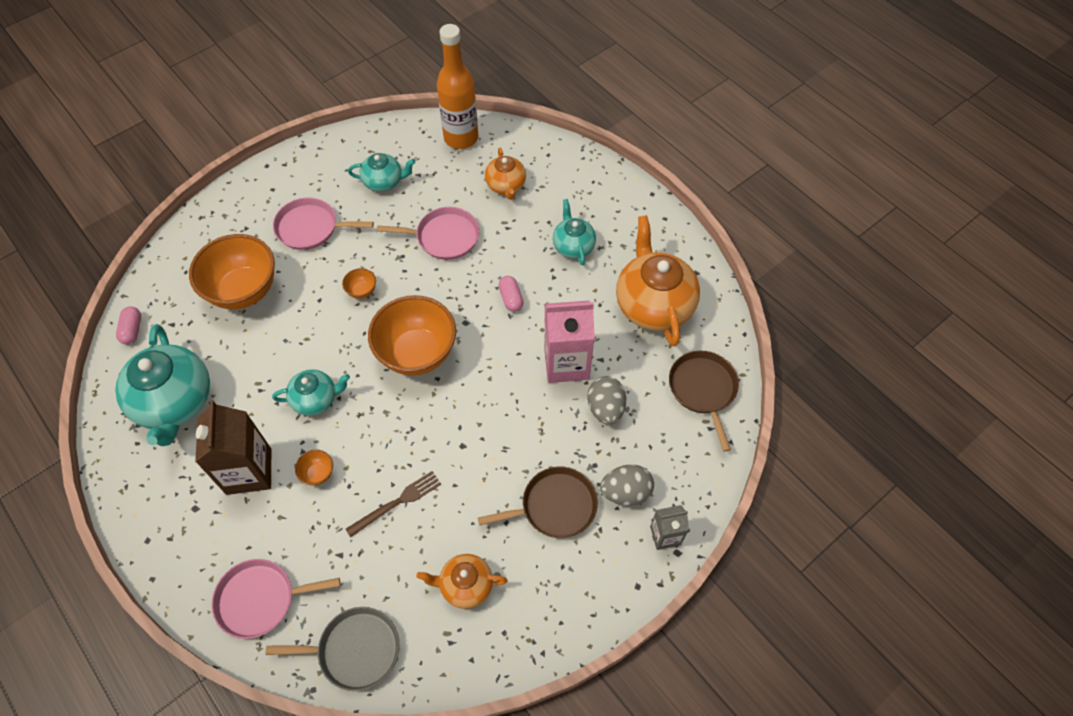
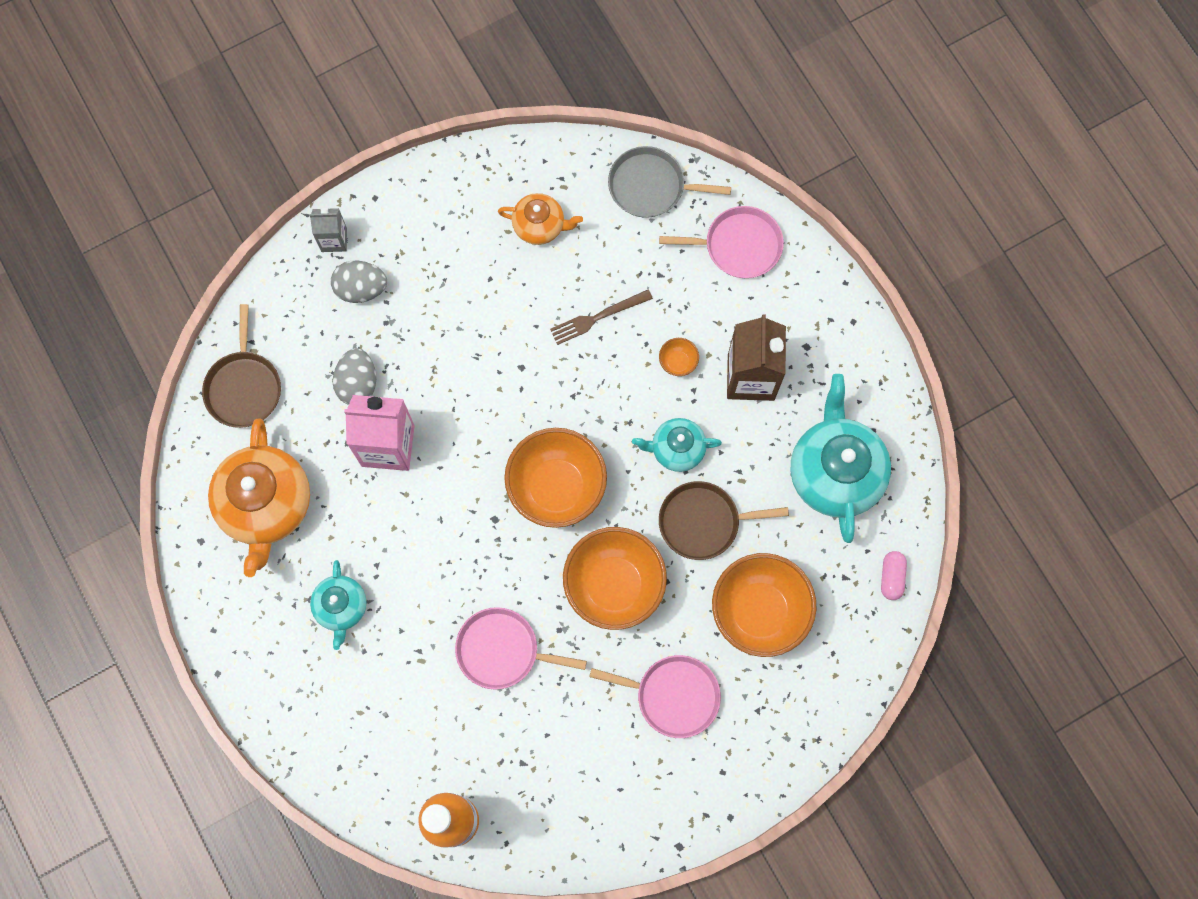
camera: 170 degrees left, 15 degrees up
(362, 291) = (614, 585): orange bowl -> orange bowl, size x2.44
(384, 181) = (571, 758): turquoise teapot -> none
(506, 185) = (407, 722): orange teapot -> none
(511, 298) = (434, 543): pink capsule -> none
(554, 506) = (437, 287): brown pan -> brown pan (703, 522)

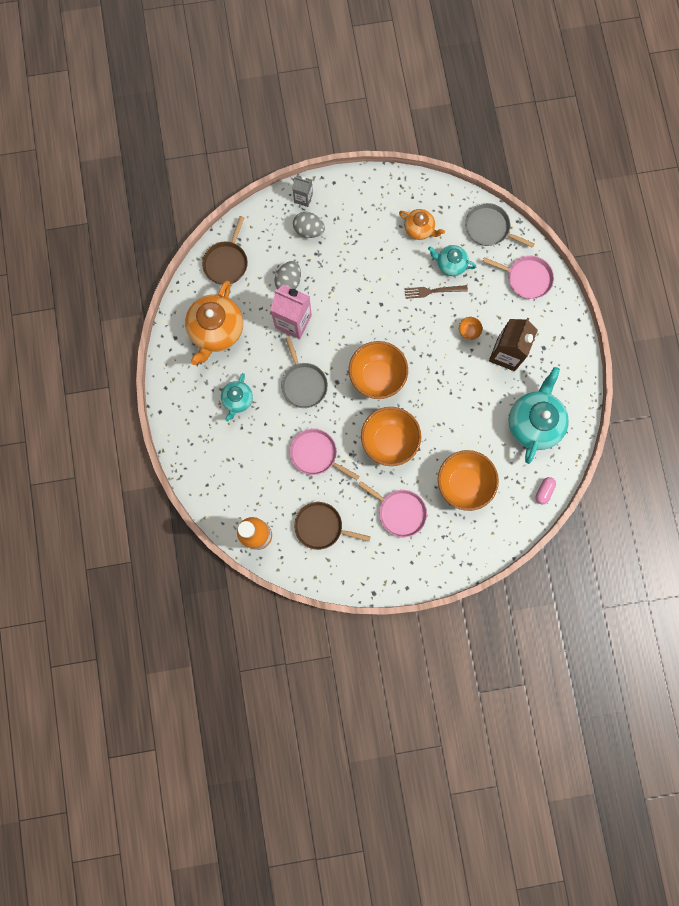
camera: 20 degrees right, 5 degrees up
(441, 541) = (303, 384): none -> grey pan
(676, 449) = (450, 379): turquoise teapot -> turquoise teapot (450, 264)
(703, 522) = (450, 424): brown pan -> brown pan (321, 526)

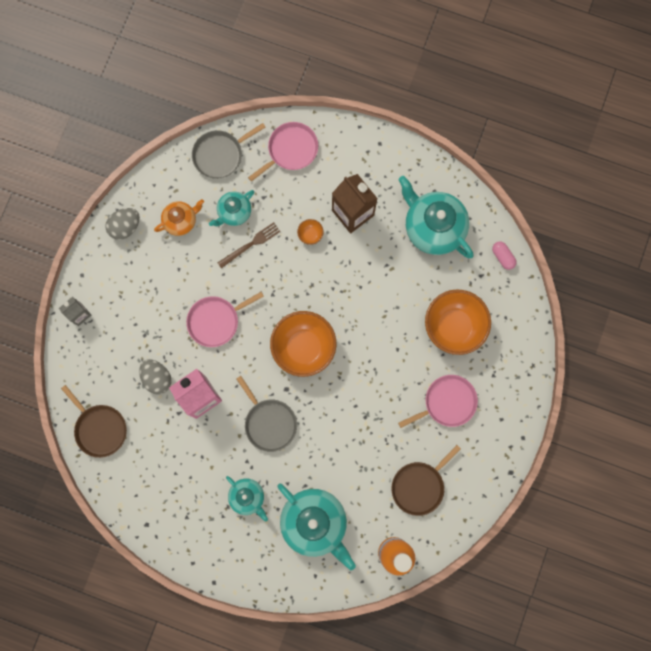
camera: 60 degrees left, 0 degrees up
(216, 330) = (164, 478): orange teapot -> none
(247, 462) = (315, 523): none -> turquoise teapot
(303, 384) = (269, 422): grey pan -> grey pan turned 45 degrees clockwise
(309, 230) = (116, 328): grey egg -> grey egg (125, 227)
(316, 454) = (346, 450): pink pan -> pink pan (216, 321)
(389, 441) = (373, 372): orange bowl -> none
(433, 291) = (251, 244): brown fork -> brown fork turned 150 degrees counterclockwise

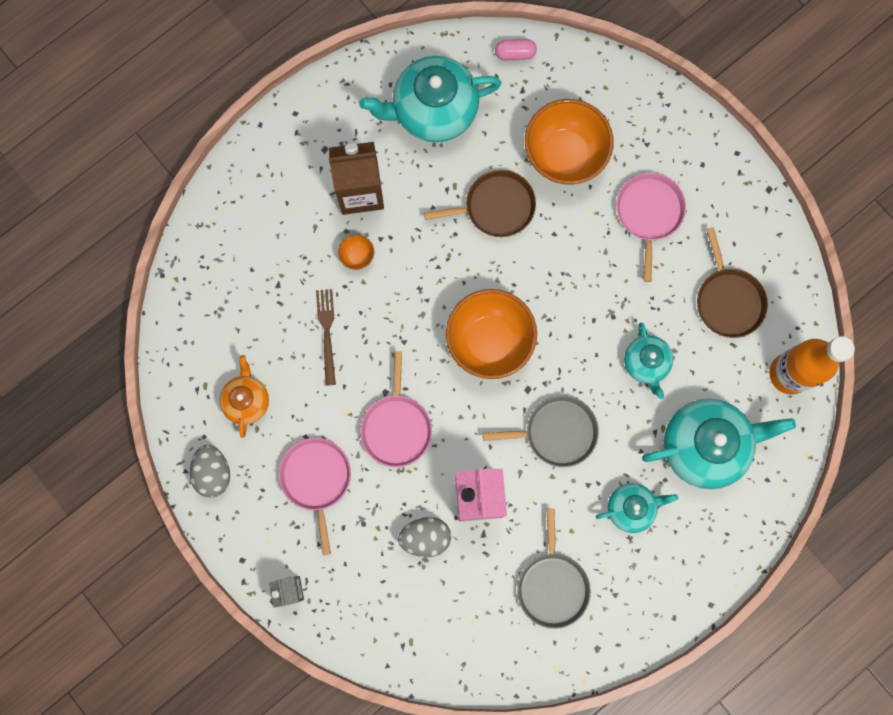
camera: 60 degrees left, 0 degrees up
(99, 428) = (447, 642): brown pan -> brown pan (495, 206)
(220, 154) = (193, 307): grey pan -> grey pan (552, 585)
(234, 212) = (275, 330): turquoise teapot -> turquoise teapot (646, 363)
(290, 150) = (239, 220): pink pan -> pink pan (316, 479)

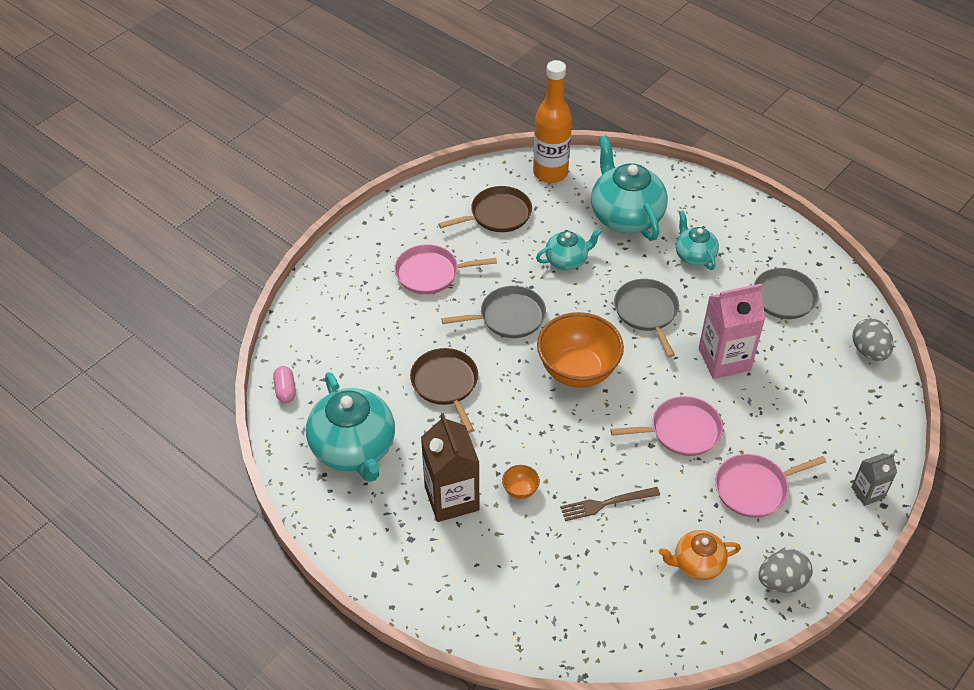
camera: 100 degrees left, 30 degrees down
(425, 537) = (775, 393): grey egg -> grey egg (869, 351)
(564, 155) = (385, 339): orange bowl -> none
(574, 284) = (508, 317): none -> grey pan

